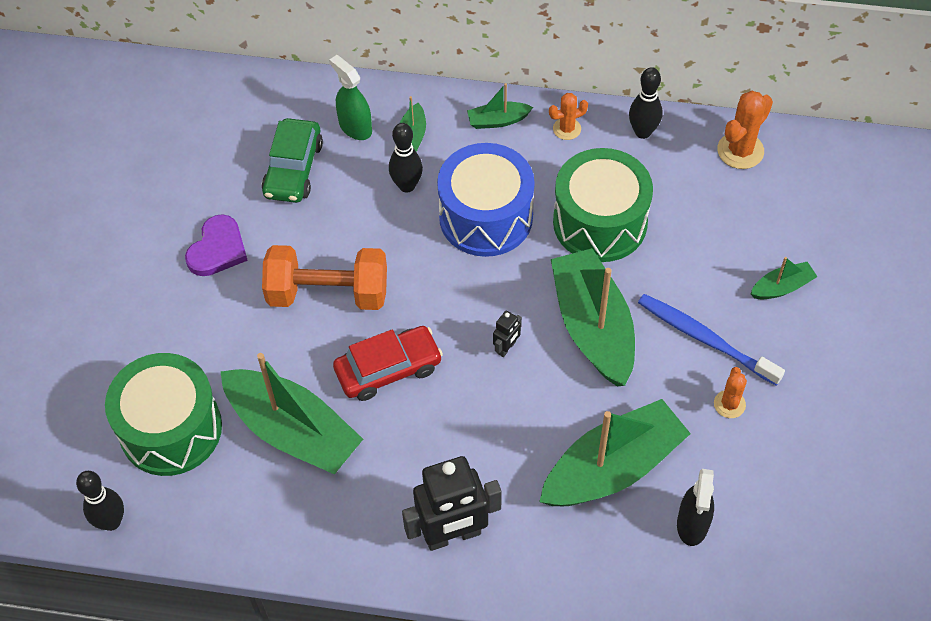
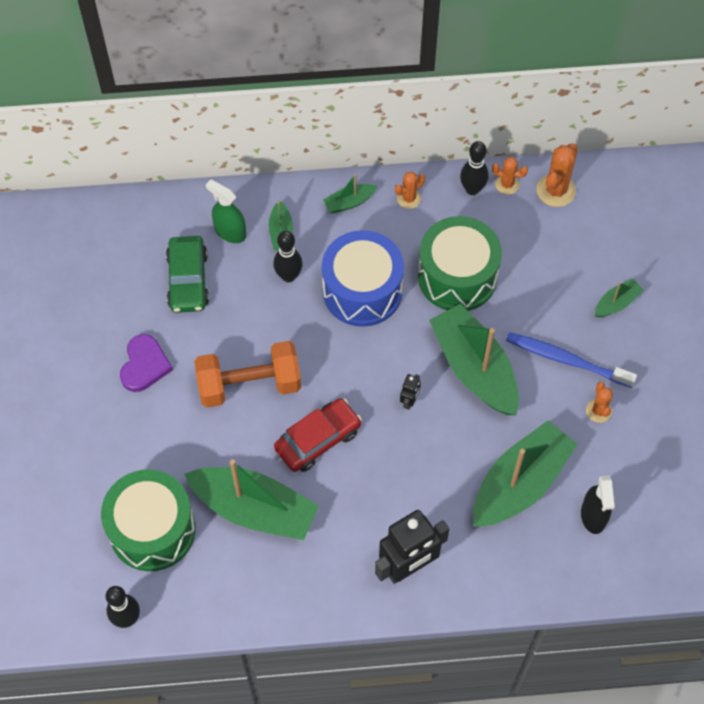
camera: 15 degrees left, 5 degrees up
(684, 134) = (507, 184): none -> orange cactus

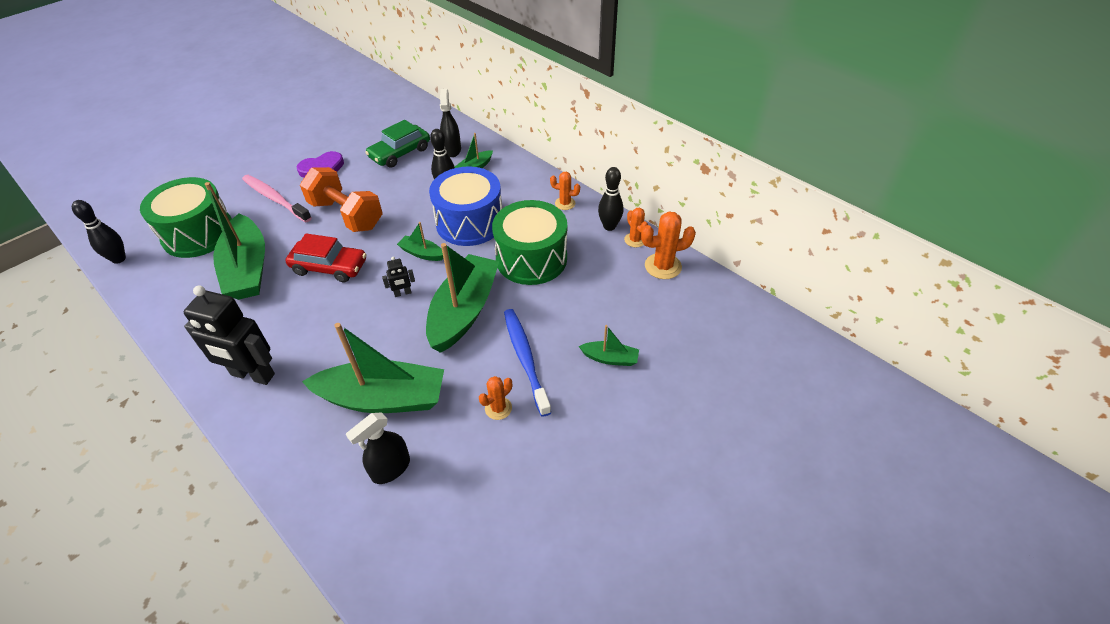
camera: 50 degrees right, 15 degrees down
(157, 434) = (275, 199): none -> pink toothbrush
(230, 232) = (452, 150): green spray bottle -> black spray bottle
(349, 202) = (530, 181): green boat -> green boat (422, 253)

